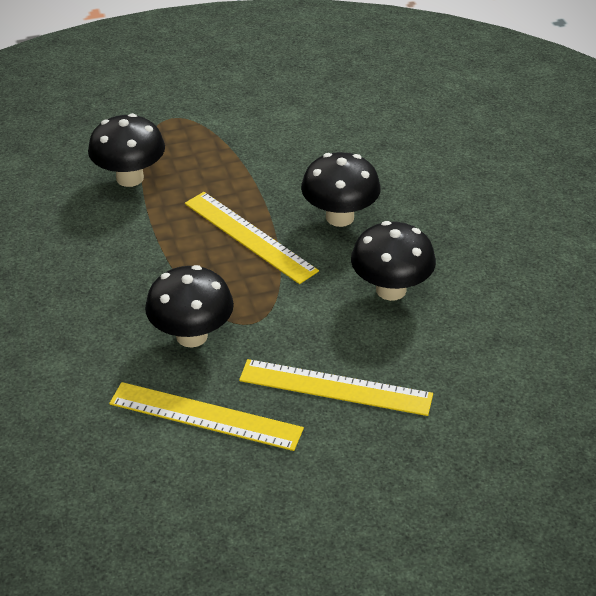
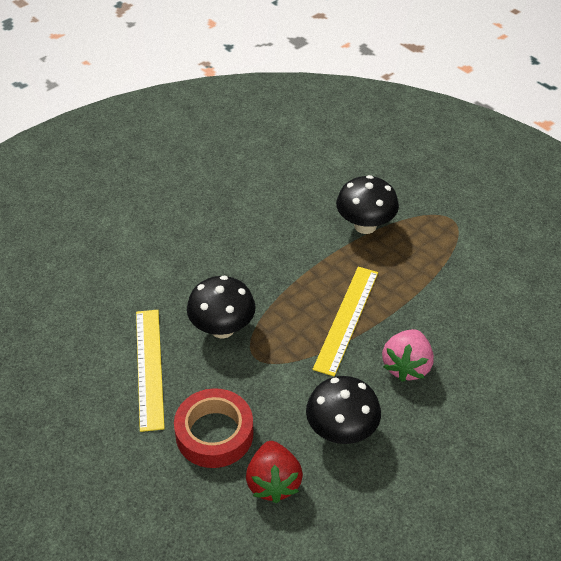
camera: 65 degrees right, 5 degrees up
(335, 387) = (214, 434): yellow ruler -> red tape
(340, 217) = (407, 366): black mushroom -> pink strawberry
(425, 360) = (273, 483): none -> red strawberry

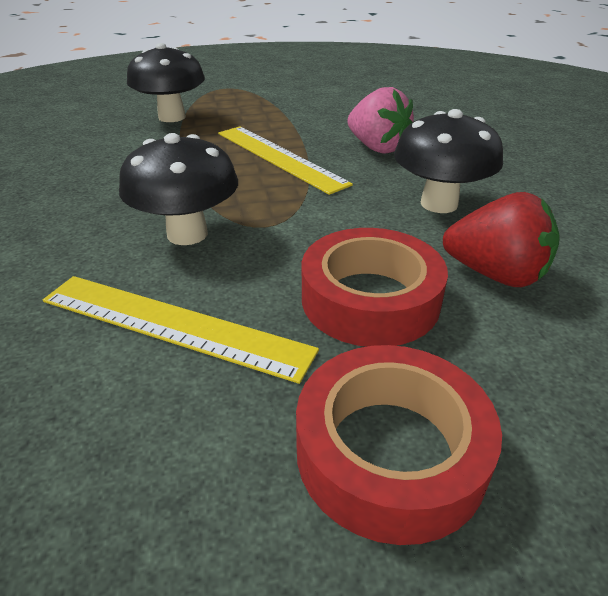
camera: 60 degrees left, 10 degrees down
(121, 477) = (390, 451): none -> red tape

